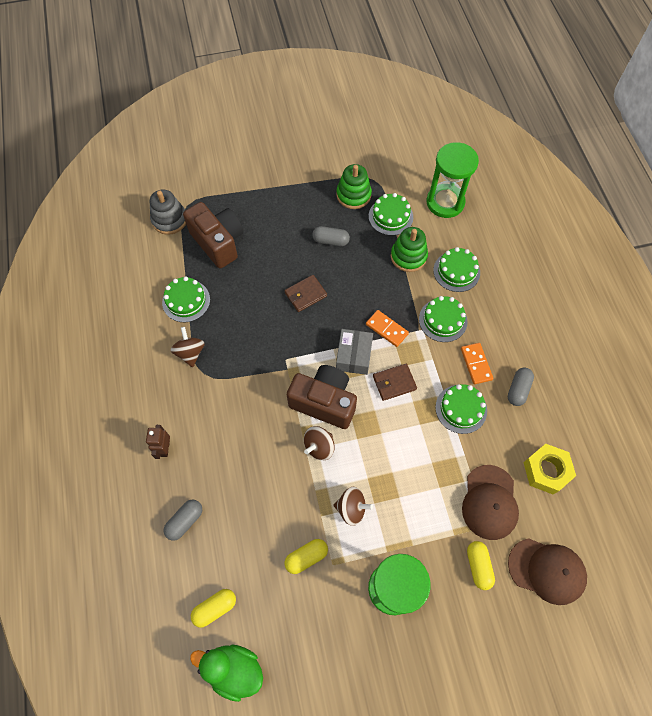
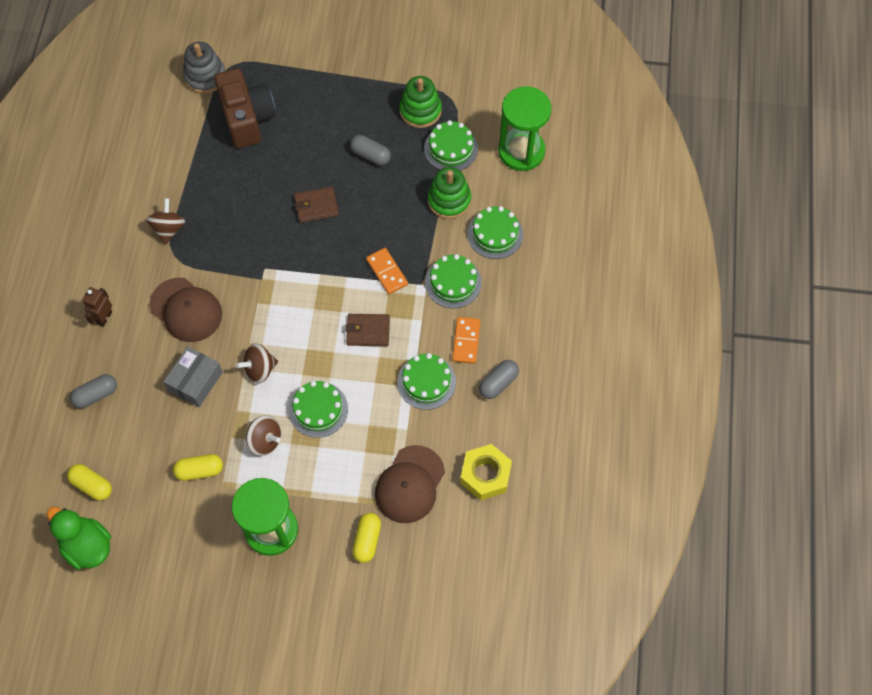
camera: 20 degrees right, 0 degrees up
(186, 301) = (186, 172): green cake -> green cake (318, 409)
(215, 608) = (92, 485): yellow capsule -> yellow capsule turned 45 degrees clockwise
(324, 402) = (285, 326): brown camera -> none
(354, 356) = (338, 288): grey box -> grey box (195, 381)
(547, 570) = (435, 570): brown cap -> brown cap (186, 310)

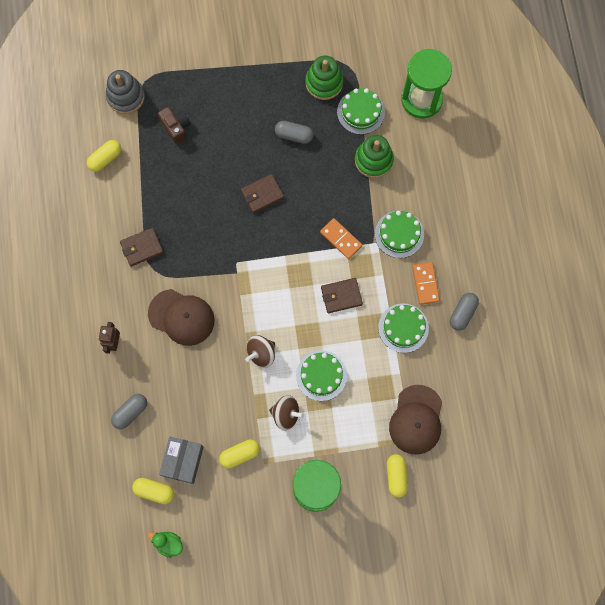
camera: 15 degrees left, 10 degrees up
(87, 546) = (168, 543): green duck -> green duck, size x0.57
(162, 132) = (105, 159): none -> yellow capsule
(169, 229) = (142, 247): brown spinning top -> brown wallet
(195, 381) = (210, 378): grey box -> grey box (182, 461)
(247, 118) = (176, 127): brown camera -> brown camera, size x0.53
(485, 475) = (475, 395): yellow nut -> none
(495, 234) = (421, 181): green cake -> none

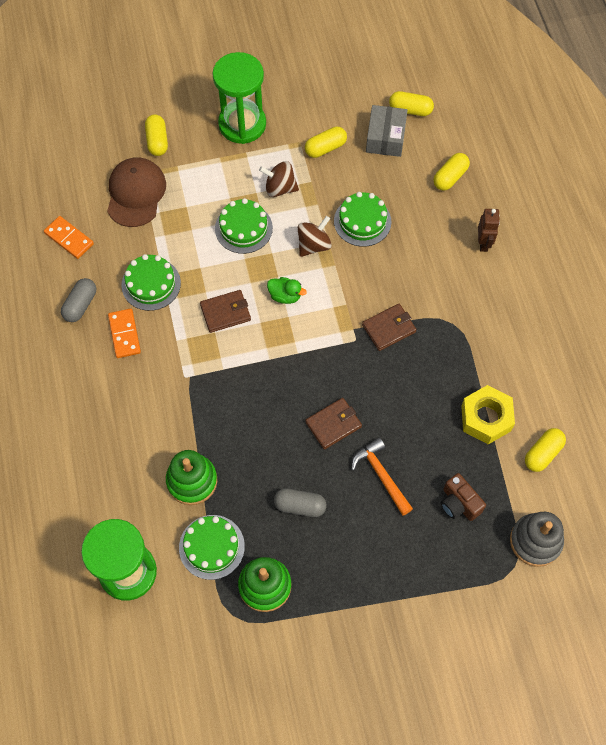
camera: 175 degrees right, 10 degrees down
(130, 412) = (450, 177): grey capsule -> yellow capsule
(142, 247) = (473, 348): brown wallet -> brown wallet (389, 328)
(143, 189) = (486, 418): none -> yellow nut
(168, 543) = (388, 68): green duck -> green duck (285, 296)
(181, 317) = (411, 275): brown cap -> none
(231, 153) = (381, 475): none -> orange hammer
(341, 239) = (229, 378): orange domino -> orange domino (69, 239)
(399, 234) = (157, 389): green cake -> green cake (362, 221)

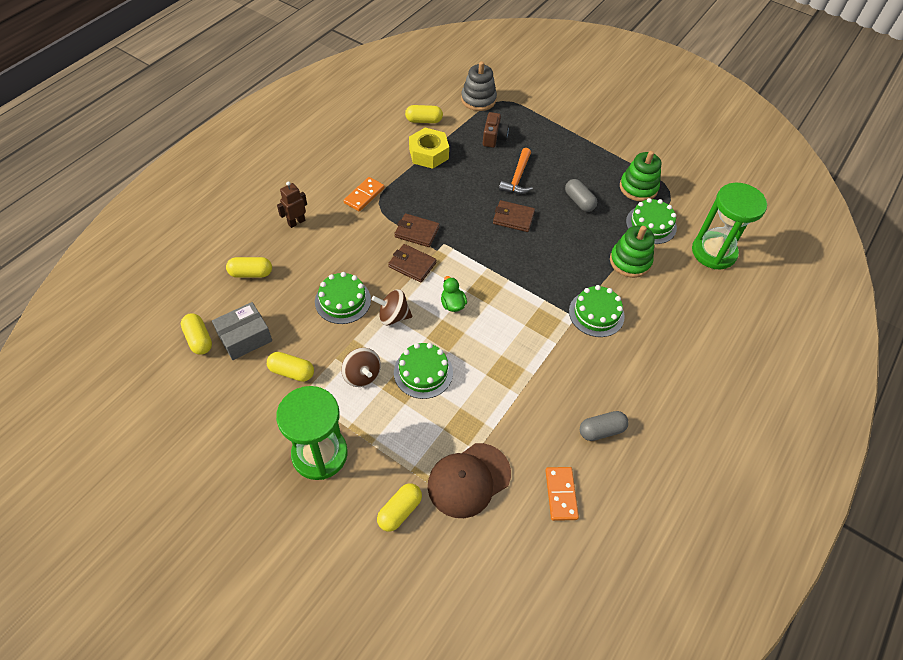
camera: 135 degrees left, 10 degrees down
(124, 334) = (588, 379): orange domino -> orange domino (364, 195)
(151, 284) = (533, 396): green cake -> green cake (596, 313)
(225, 312) = (503, 330): brown wallet -> brown wallet (412, 265)

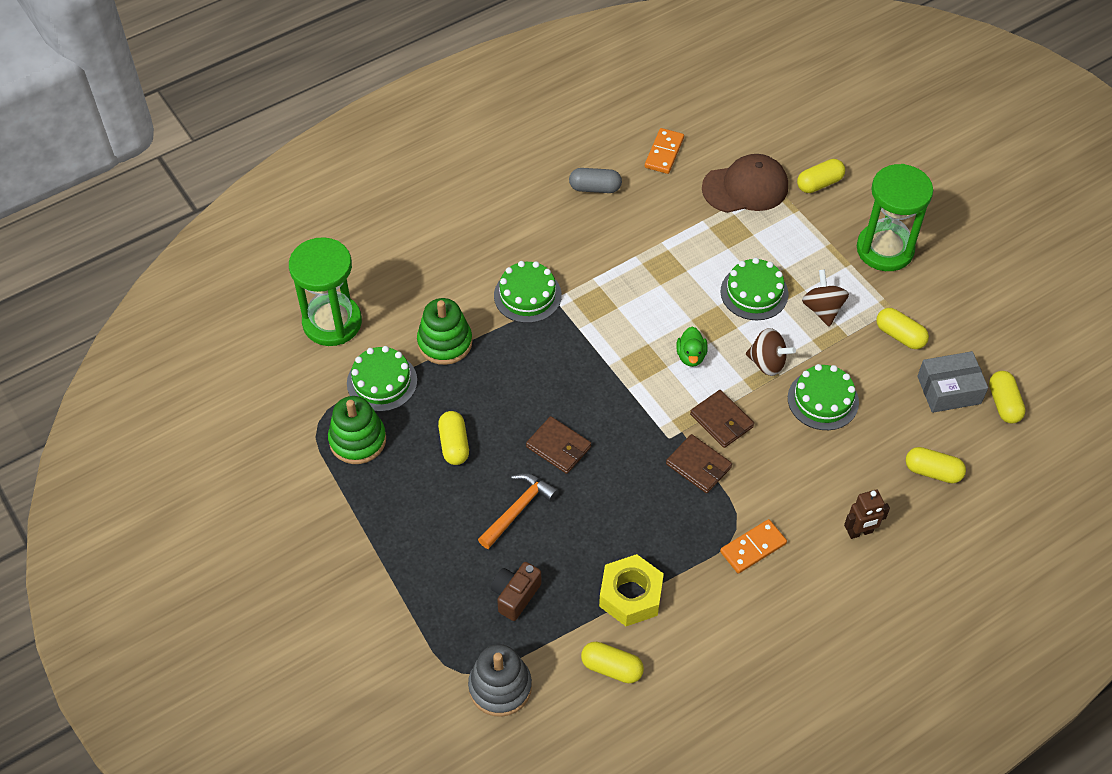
camera: 155 degrees left, 0 degrees up
(579, 201) = (454, 444): grey capsule -> yellow capsule

